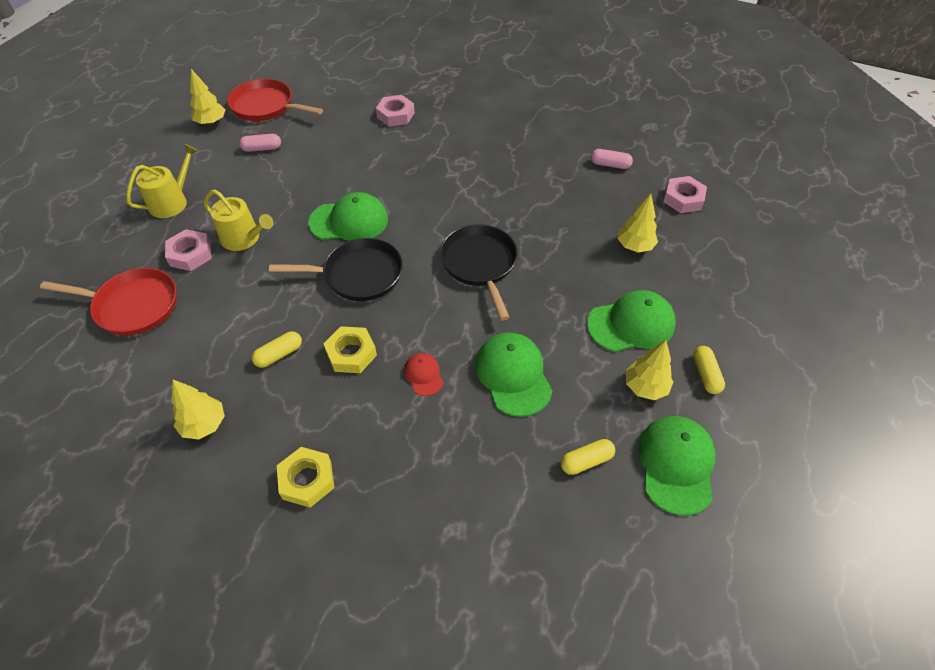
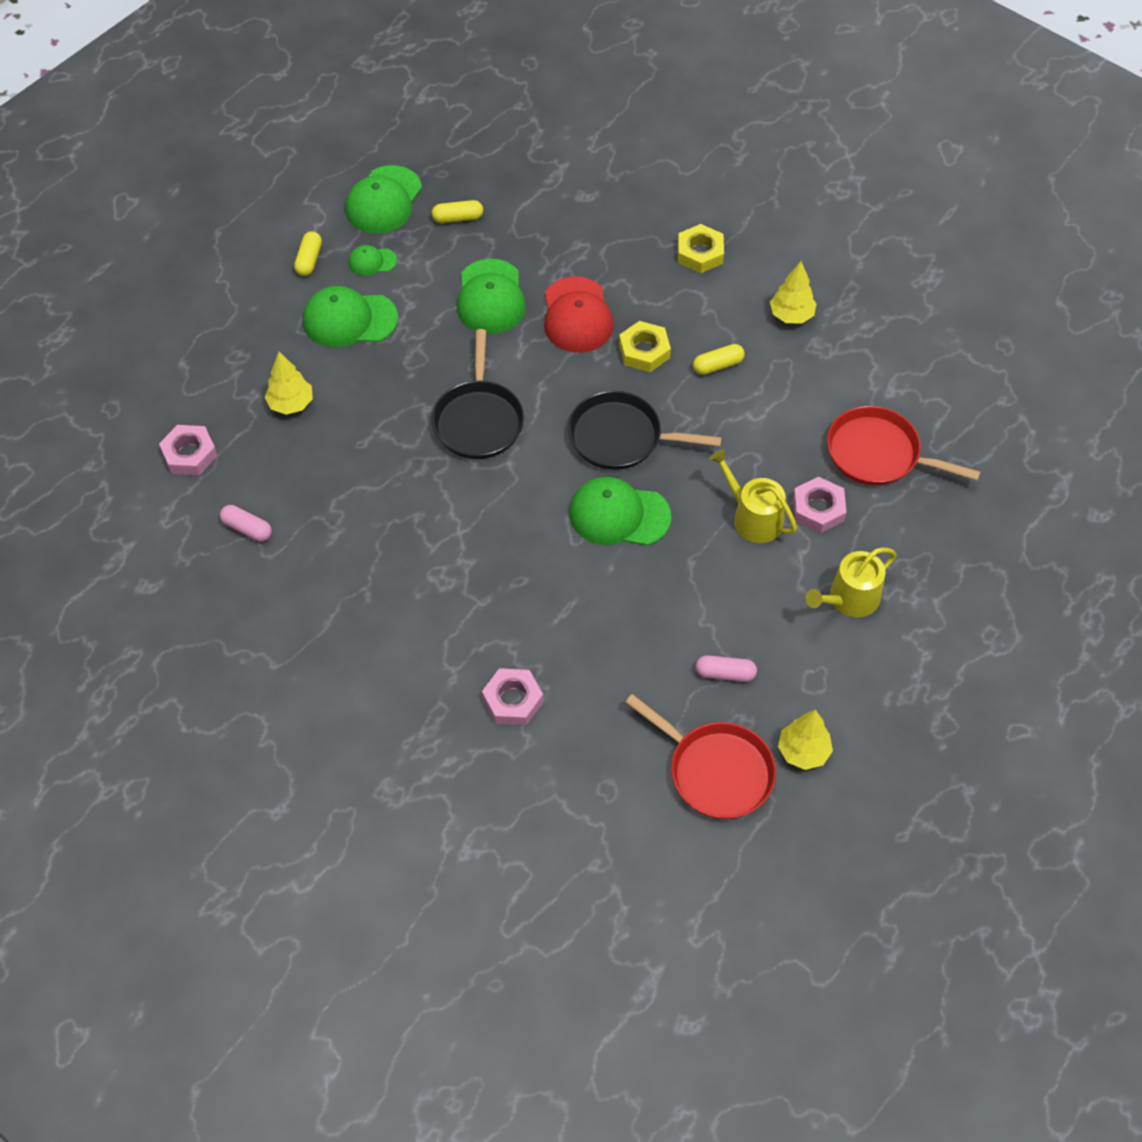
camera: 165 degrees left, 5 degrees up
(423, 375) = (577, 315): red cap -> red cap, size x1.93
(645, 387) = (372, 261): yellow tree -> green cap

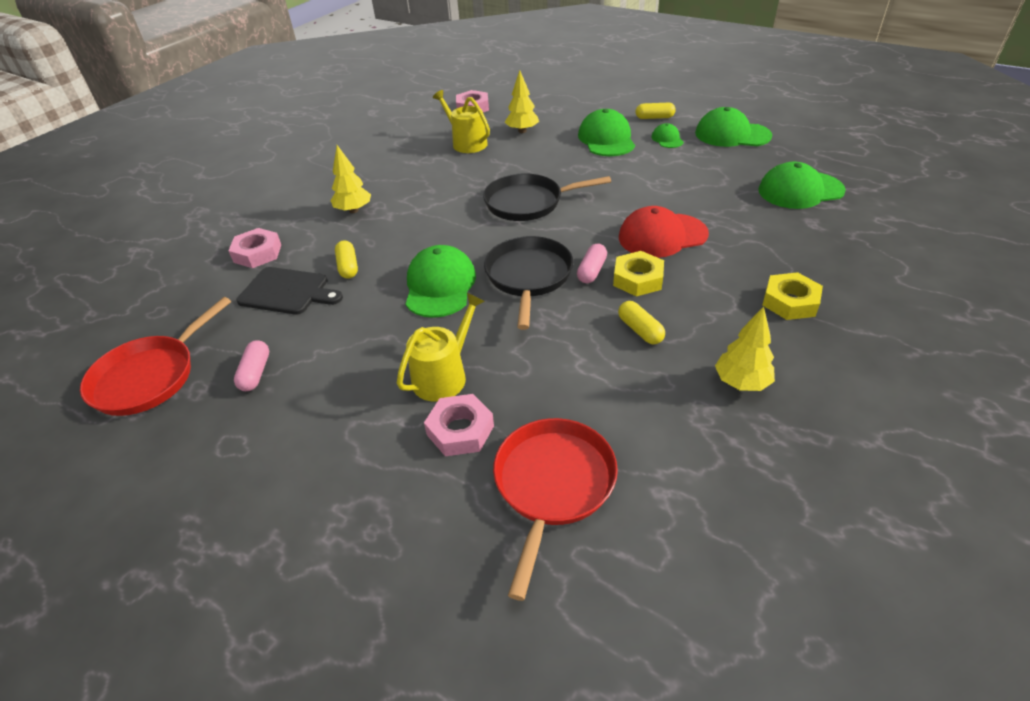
camera: 85 degrees right, 15 degrees down
(247, 529) = (416, 133): pink capsule -> pink capsule (591, 271)
(458, 218) = (737, 166): yellow capsule -> yellow capsule (348, 267)
(490, 297) = (659, 191): green cap -> green cap (800, 190)
(598, 659) = (287, 292): none -> black cutting board
(803, 752) = (147, 442): yellow tree -> yellow tree (353, 210)
(849, 599) = (334, 469): yellow watering can -> yellow watering can (466, 143)

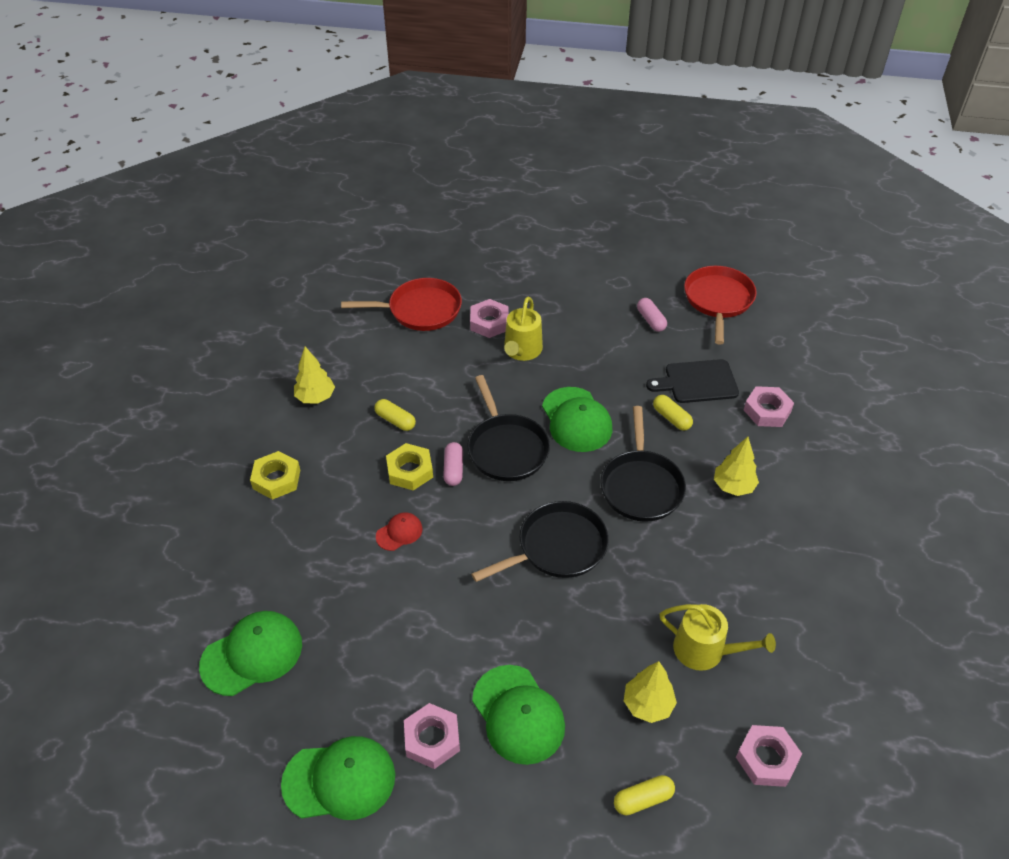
camera: 155 degrees right, 5 degrees up
(427, 225) = (641, 486): none -> black pan
(553, 485) = (420, 310): red pan -> red pan turned 90 degrees counterclockwise
(654, 118) = (465, 805): yellow capsule -> yellow capsule (643, 799)
(662, 236) = (399, 533): red cap -> red cap, size x0.52
(667, 139) = (432, 739): green cap -> pink nut

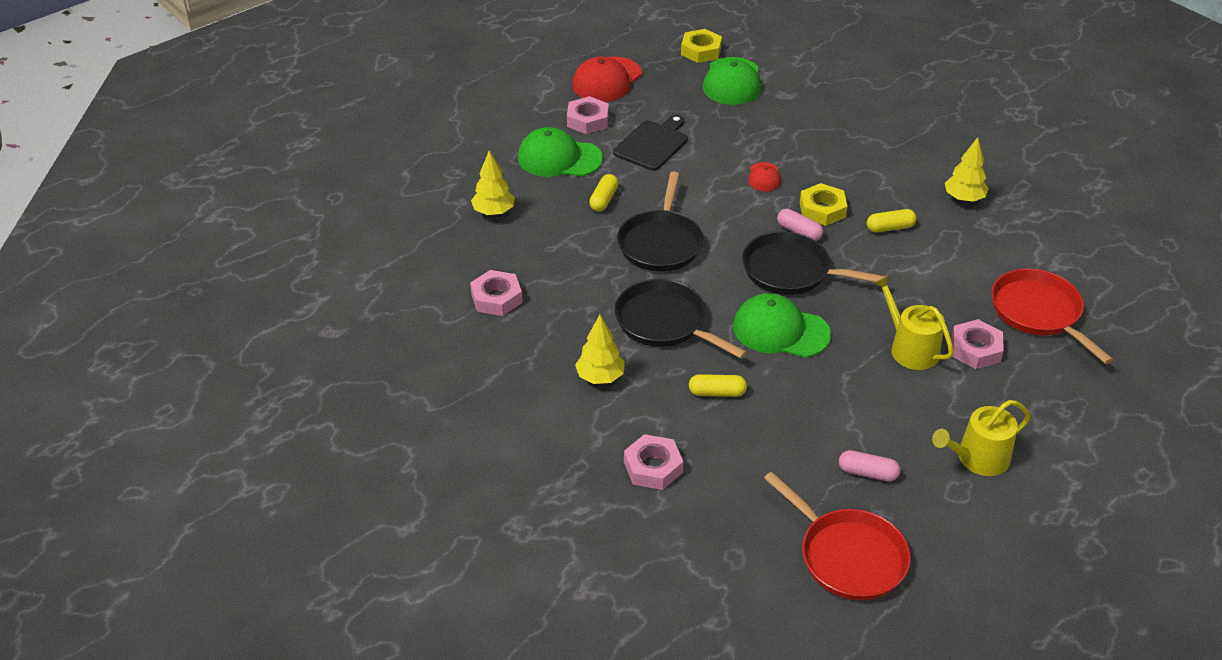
camera: 130 degrees right, 5 degrees down
(276, 479) = (883, 145): yellow nut -> yellow nut (701, 51)
(339, 780) = (606, 80): green cap -> red cap
(420, 310) = (1039, 313): red pan -> red pan turned 120 degrees clockwise
(643, 799) = (445, 175): yellow capsule -> yellow capsule (604, 200)
(697, 382) = (743, 444): black cutting board -> black cutting board (653, 144)
(705, 650) = (492, 261): yellow watering can -> yellow watering can (978, 459)
(766, 759) = (395, 238): pink nut -> pink nut (496, 298)

